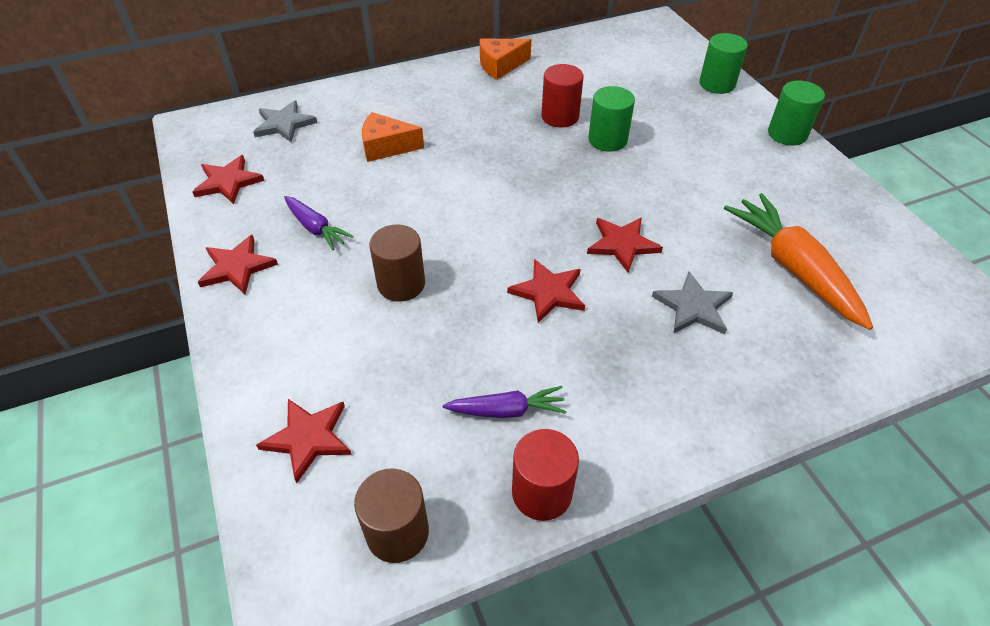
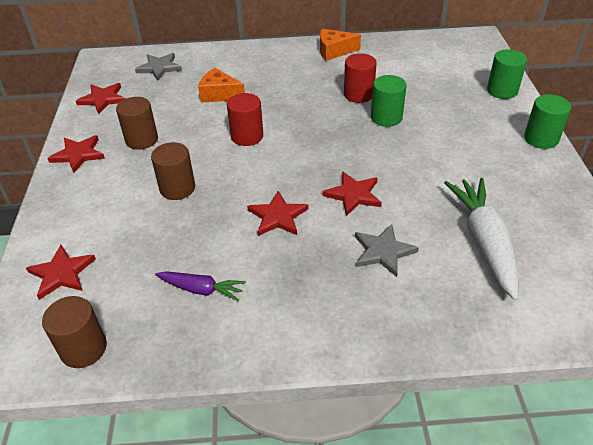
camera: 20 degrees right, 5 degrees down
(315, 228) = (141, 140): purple carrot -> brown cylinder
(542, 492) = (194, 351): red cylinder -> red cylinder (247, 136)
(793, 268) = (484, 241): orange carrot -> white carrot

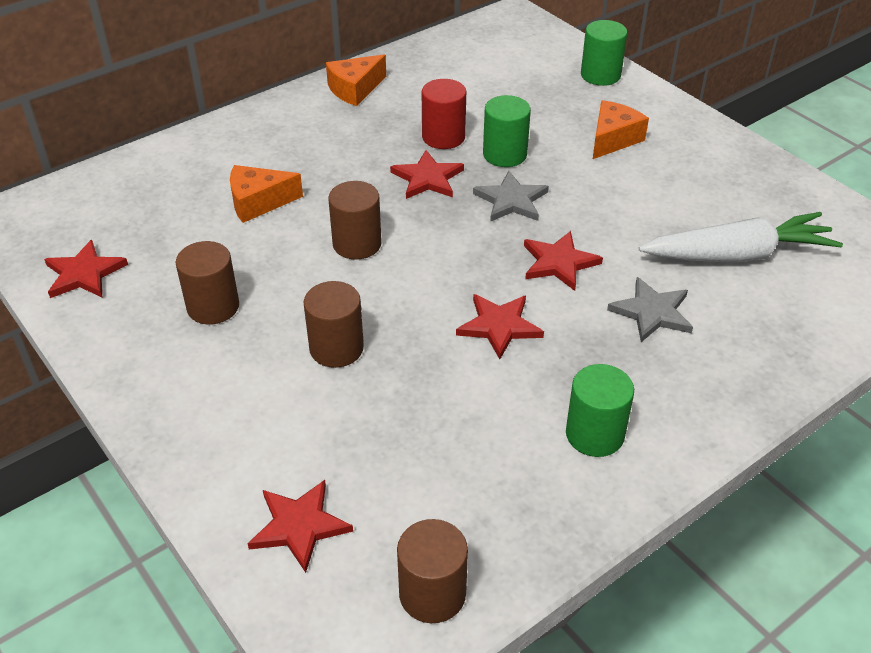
camera: 35 degrees left, 0 degrees up
(78, 155) = (138, 366): red star -> red star (427, 178)
(159, 68) = (124, 196): grey star -> grey star (511, 200)
(201, 289) = (499, 453): purple carrot -> none
(247, 136) = (357, 244): red cylinder -> brown cylinder
(469, 133) = (613, 139): none -> orange cheese
(484, 241) = (738, 255): white carrot -> white carrot turned 120 degrees clockwise
(541, 139) = (689, 118): green cylinder -> green cylinder (594, 434)

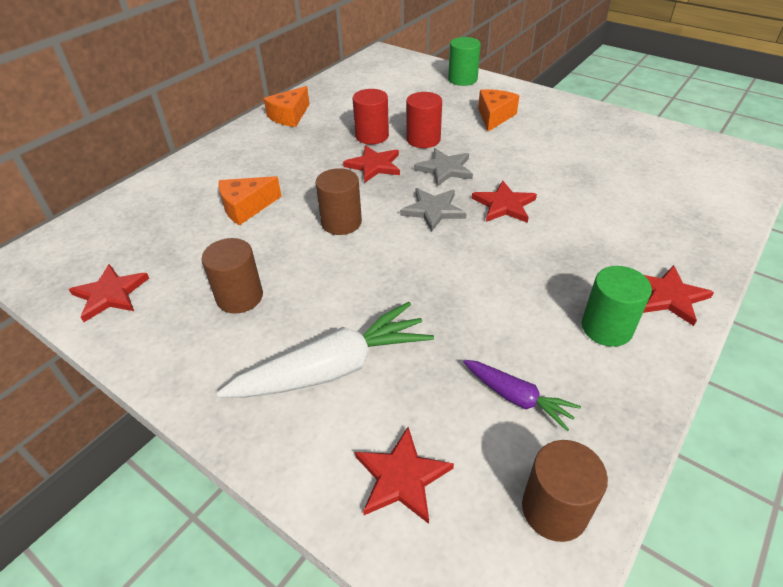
camera: 15 degrees left, 0 degrees up
(336, 348) = (362, 307): brown cylinder -> none
(453, 482) = (517, 398): none -> purple carrot
(499, 326) = (485, 261): red star -> red star (668, 296)
(504, 154) = (423, 139): green cylinder -> red cylinder
(652, 312) = (592, 226): grey star -> grey star (433, 210)
(738, 255) = (626, 175): white carrot -> white carrot (333, 368)

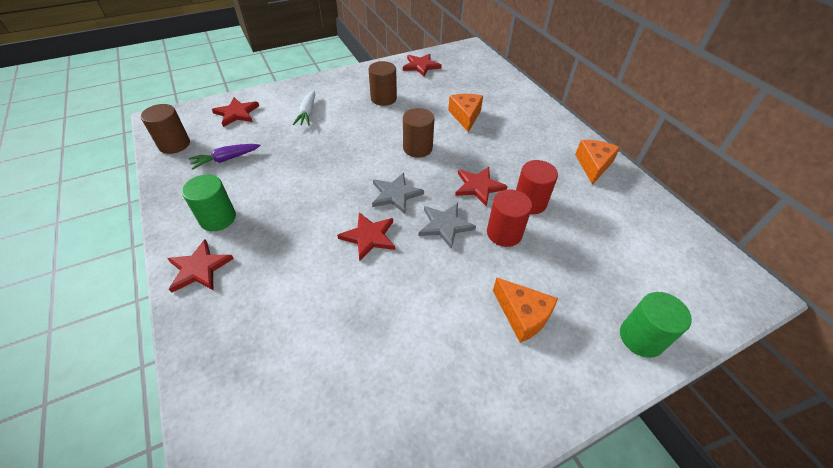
camera: 115 degrees right, 5 degrees up
(289, 116) = (593, 165): orange cheese -> orange cheese turned 45 degrees clockwise
(333, 368) = (307, 113): white carrot -> white carrot, size x0.54

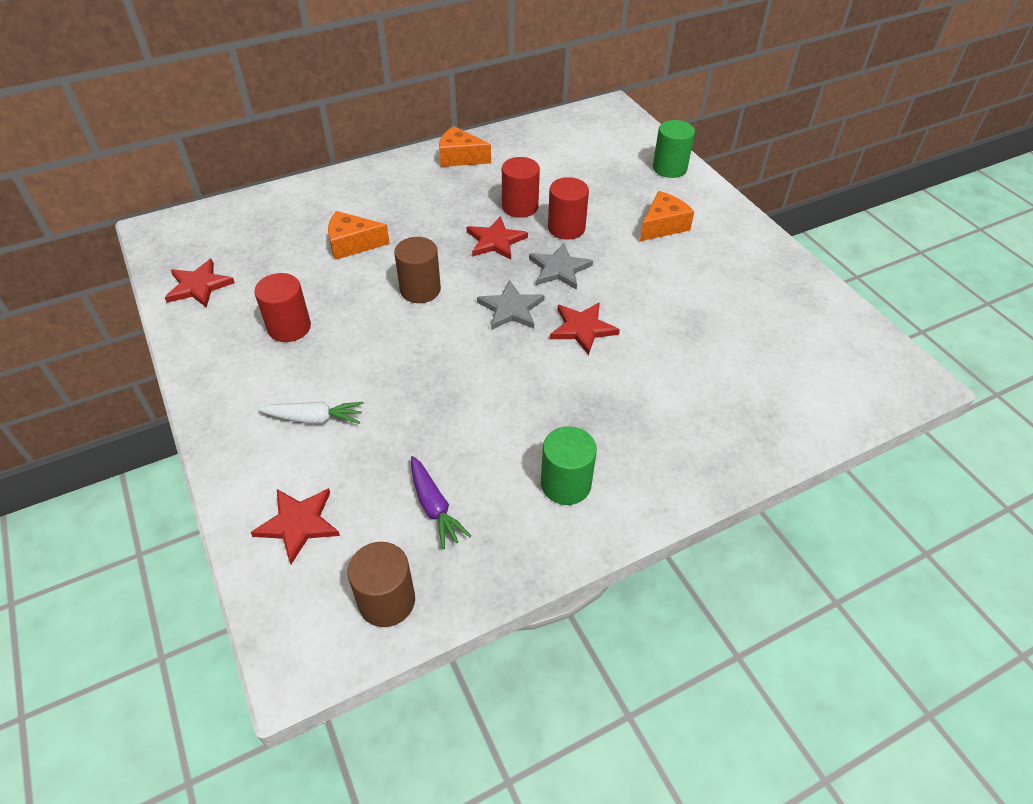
camera: 90 degrees left, 0 degrees up
(199, 268) = (653, 482): red star -> none
(383, 98) = (289, 327): brown cylinder -> red cylinder

